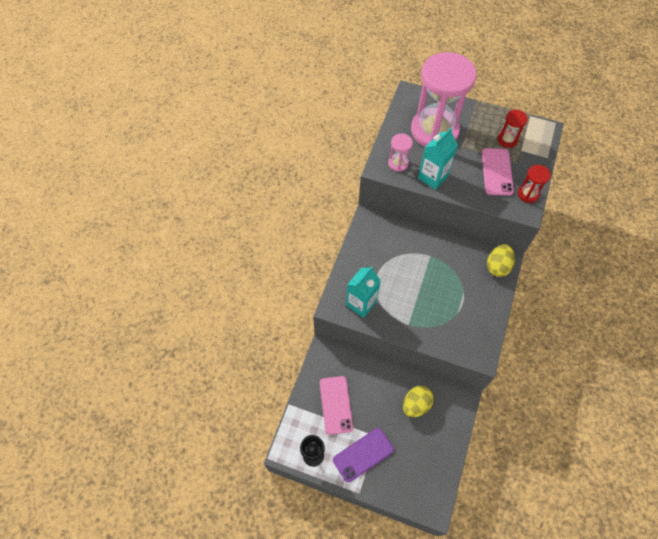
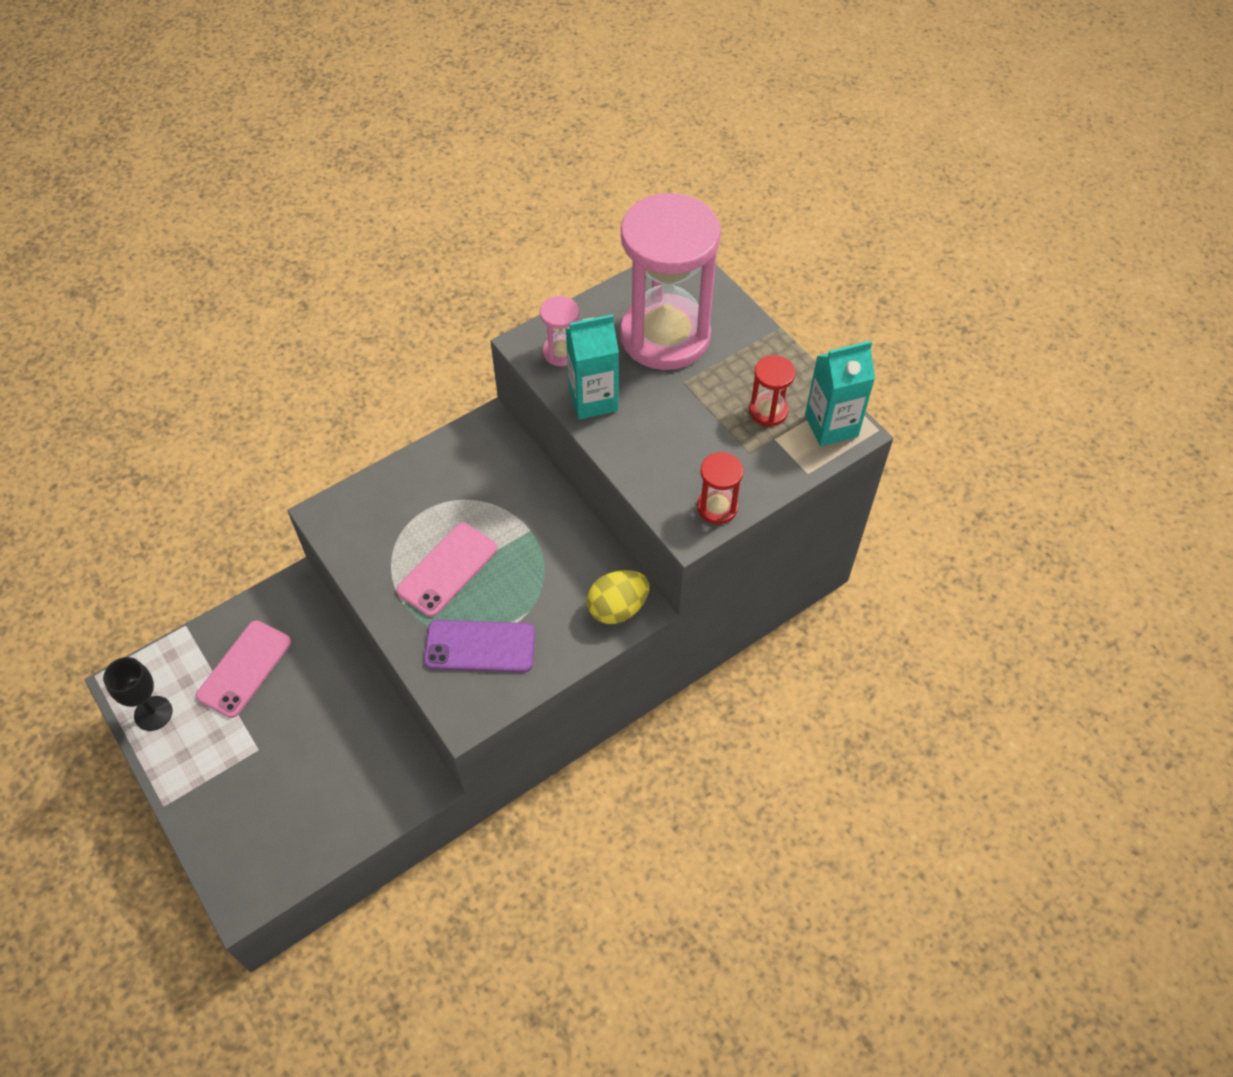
camera: 35 degrees right, 5 degrees down
(361, 303) = (366, 534): turquoise carton -> turquoise carton (831, 426)
(363, 454) = (217, 759): purple phone -> purple phone (480, 646)
(416, 404) = (352, 745): yellow egg -> none
(497, 172) = (701, 447): pink phone -> pink phone (447, 569)

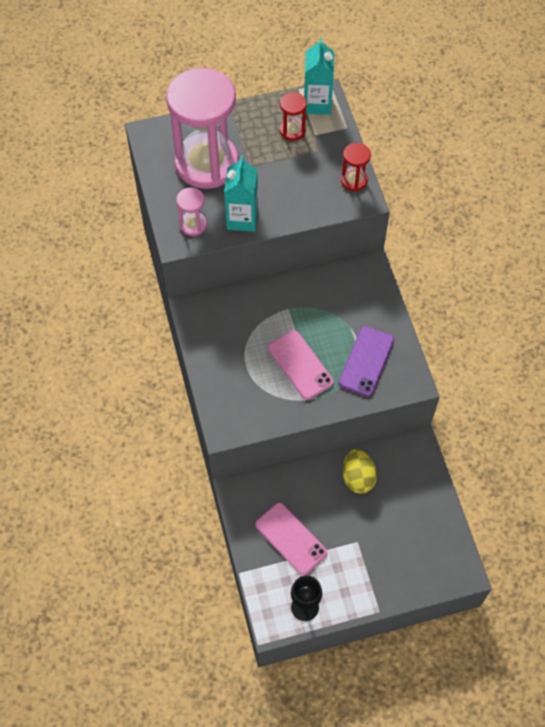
camera: 70 degrees left, 5 degrees up
(617, 608) = (366, 277): yellow egg -> yellow egg (358, 477)

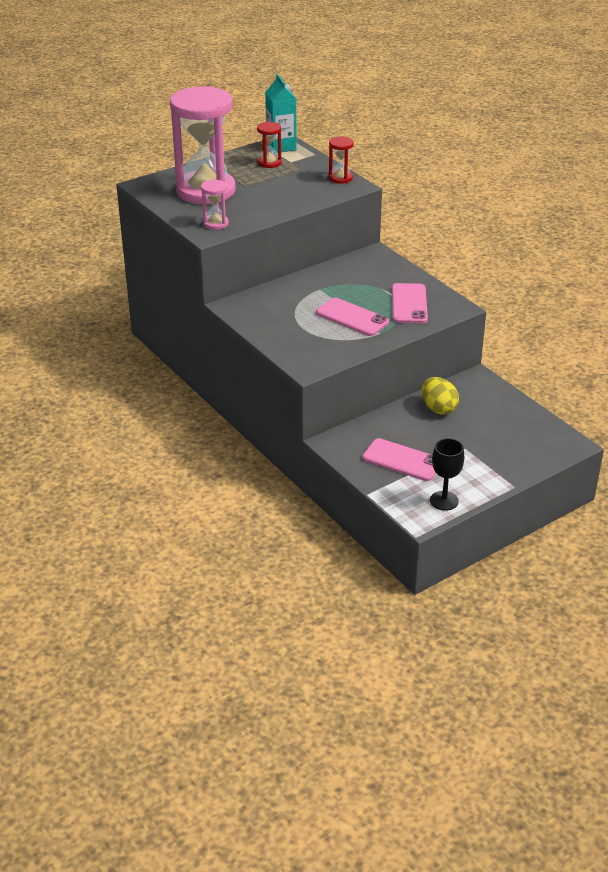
camera: 20 degrees left, 25 degrees down
(242, 219) = (257, 213): turquoise carton -> none
(366, 361) = (409, 304): purple phone -> pink phone

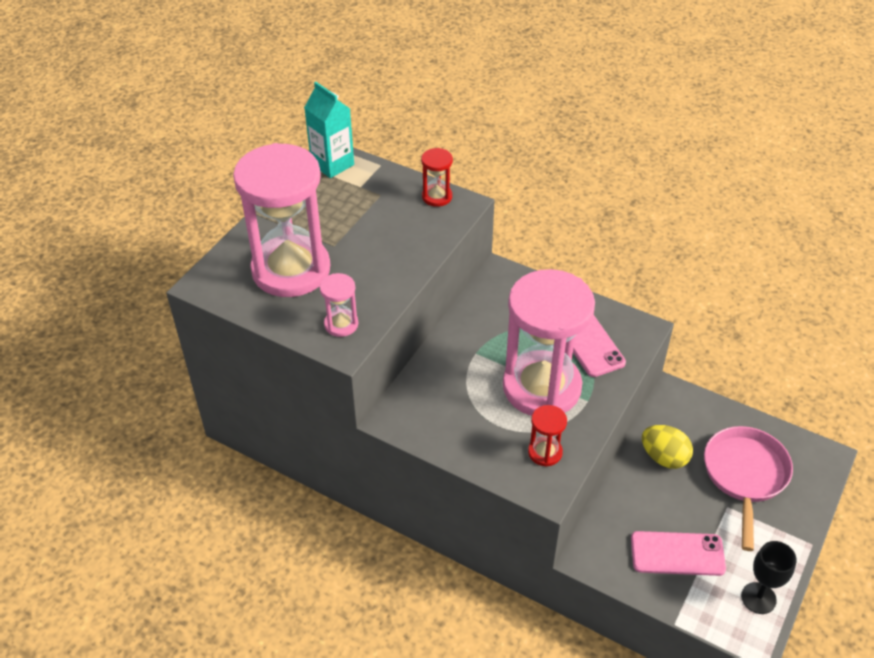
camera: 25 degrees left, 10 degrees up
(269, 163) = (337, 196): red hourglass -> red hourglass (545, 452)
(352, 317) = (541, 387): pink phone -> pink hourglass
(494, 436) = (745, 476): none -> pink pan

